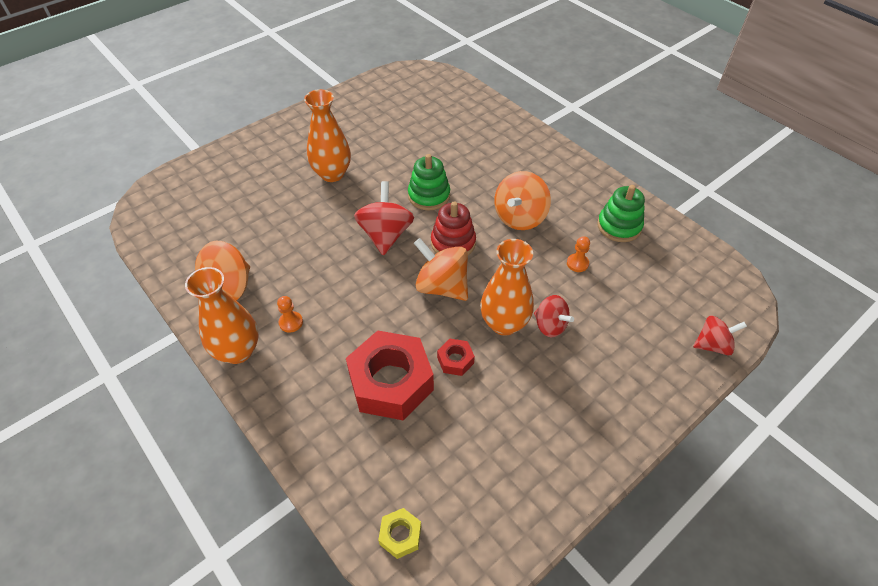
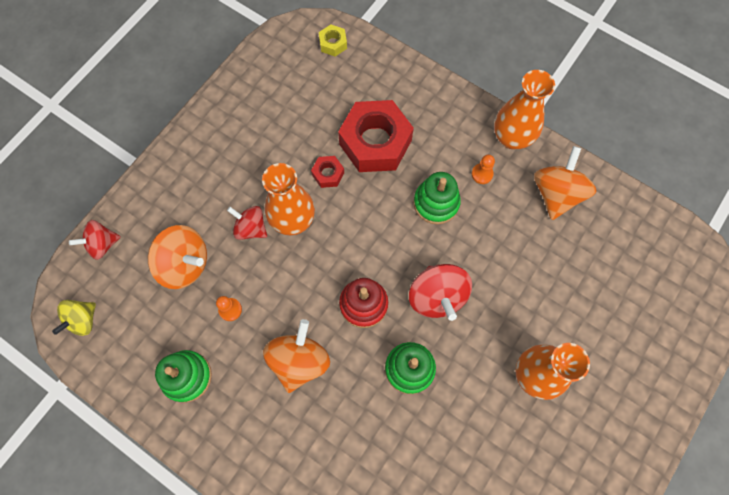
camera: 165 degrees right, 20 degrees up
(351, 306) = (436, 203): none -> green stacking toy
(442, 286) = (360, 246): orange spinning top -> orange spinning top (185, 264)
(721, 284) = (83, 320): none -> yellow spinning top

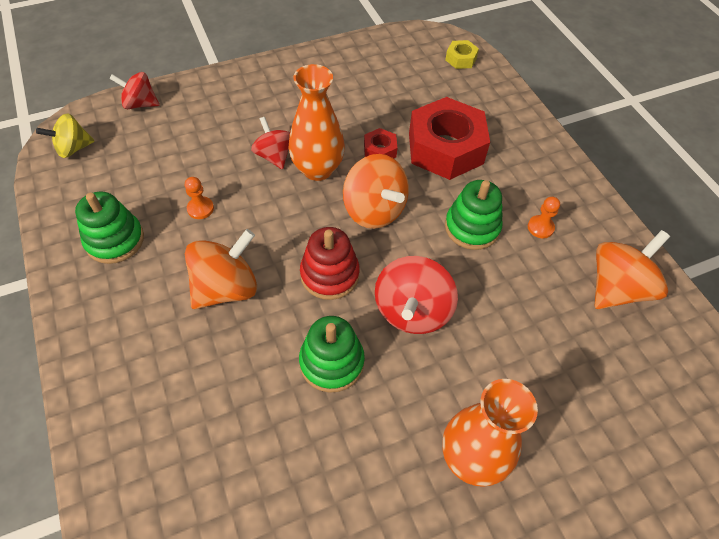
camera: 30 degrees right, 15 degrees down
(185, 264) = (193, 153): orange spinning top -> orange spinning top (374, 210)
(511, 138) = (595, 212): orange vase -> none

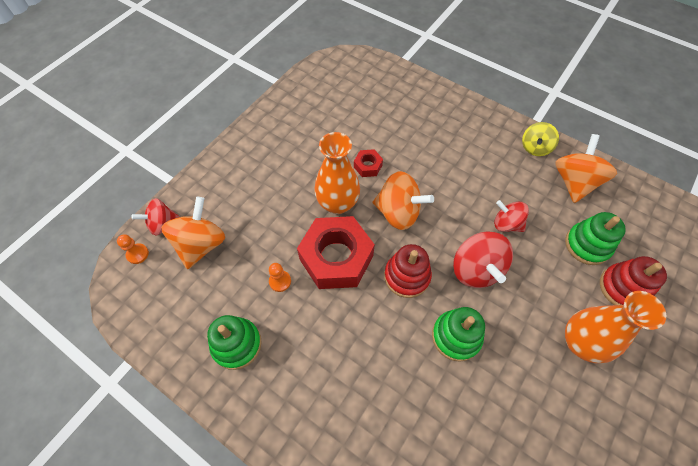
camera: 30 degrees left, 5 degrees up
(73, 148) = (138, 291): yellow spinning top -> yellow spinning top (535, 148)
(226, 288) = (347, 329): orange spinning top -> orange spinning top (201, 244)
(274, 156) = (299, 210): red spinning top -> red spinning top (506, 224)
(445, 148) = (408, 141): red nut -> red nut (336, 258)
(461, 59) = (367, 69): yellow nut -> none
(472, 227) = (466, 189): green stacking toy -> green stacking toy (587, 245)
(540, 227) = (505, 166): orange pawn -> orange pawn (137, 254)
(581, 434) = (623, 288): none -> red stacking toy

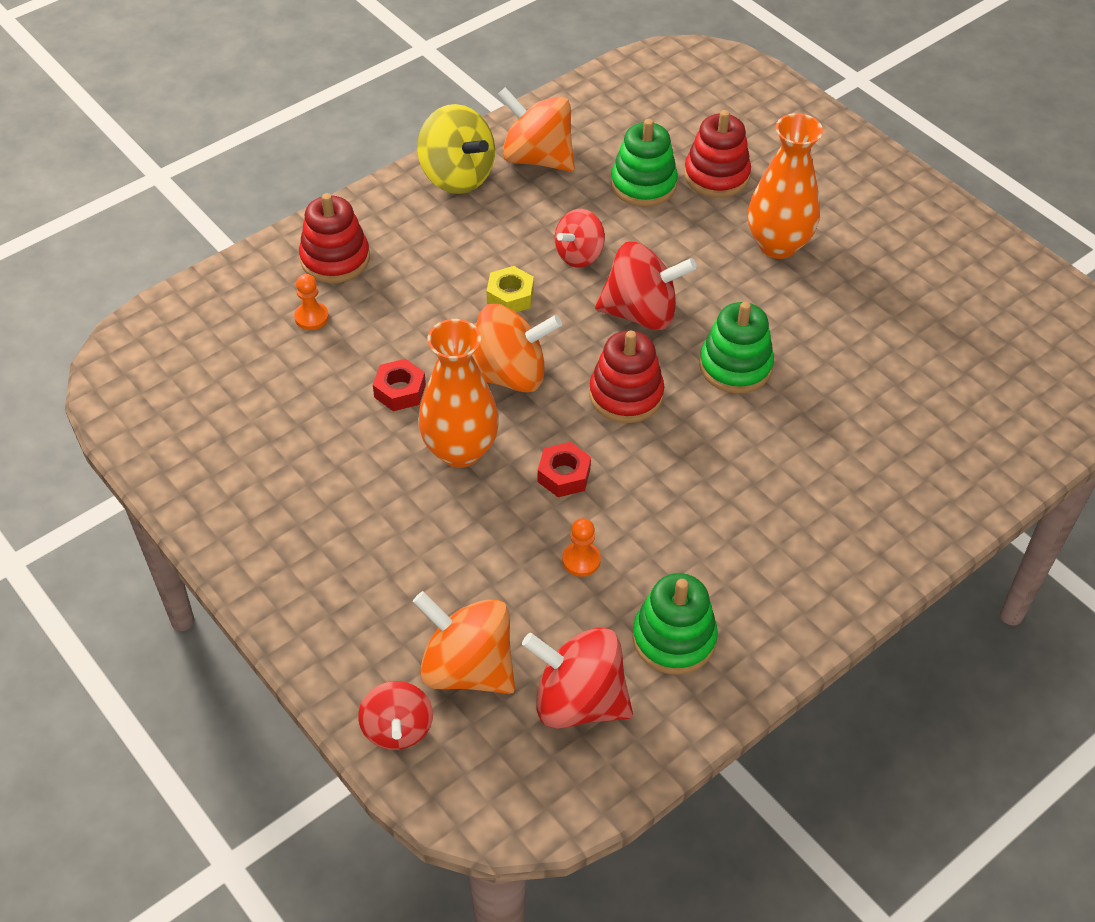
camera: 75 degrees left, 10 degrees down
(137, 254) = (450, 777): orange pawn -> orange pawn (311, 317)
(188, 302) = (578, 701): none -> red spinning top
(336, 258) = (564, 475): red nut -> red nut, size x0.44
(398, 212) = (510, 375): orange spinning top -> orange spinning top turned 45 degrees clockwise
(445, 113) = (335, 259): none -> red stacking toy
(456, 197) = (510, 296): none -> yellow nut
(535, 148) = (457, 176): yellow spinning top -> yellow spinning top, size x1.56

